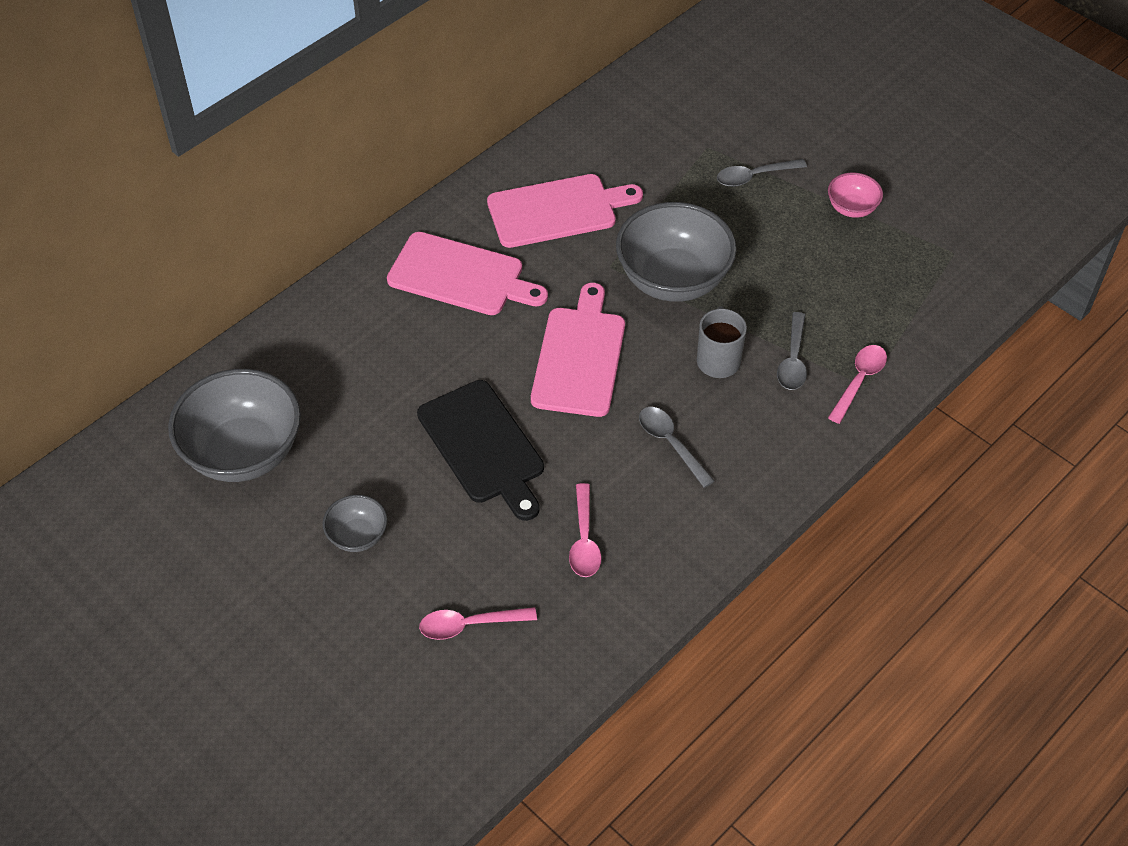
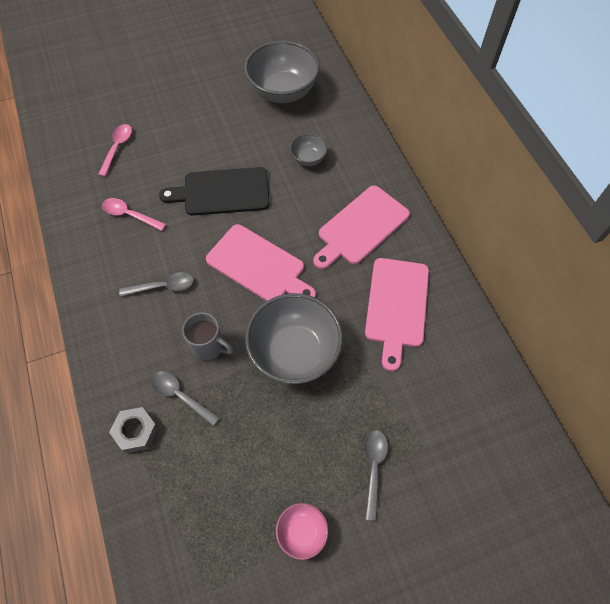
camera: 115 degrees right, 10 degrees up
(357, 536) = (201, 121): grey bowl -> grey bowl (308, 158)
(859, 381) = (136, 431): pink spoon -> grey nut

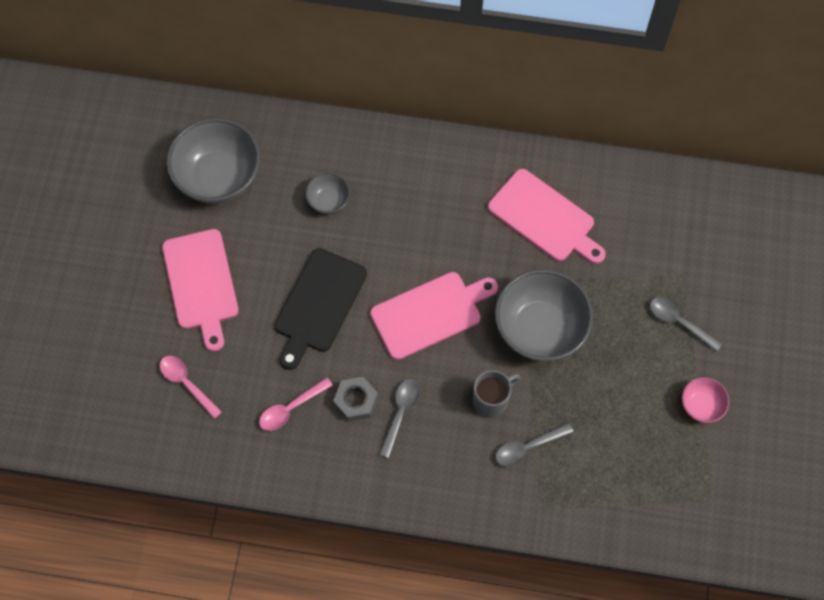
camera: 60 degrees left, 5 degrees up
(136, 431) = (541, 501): grey nut -> grey nut (356, 401)
(361, 227) = (442, 199): pink cutting board -> pink cutting board (201, 284)

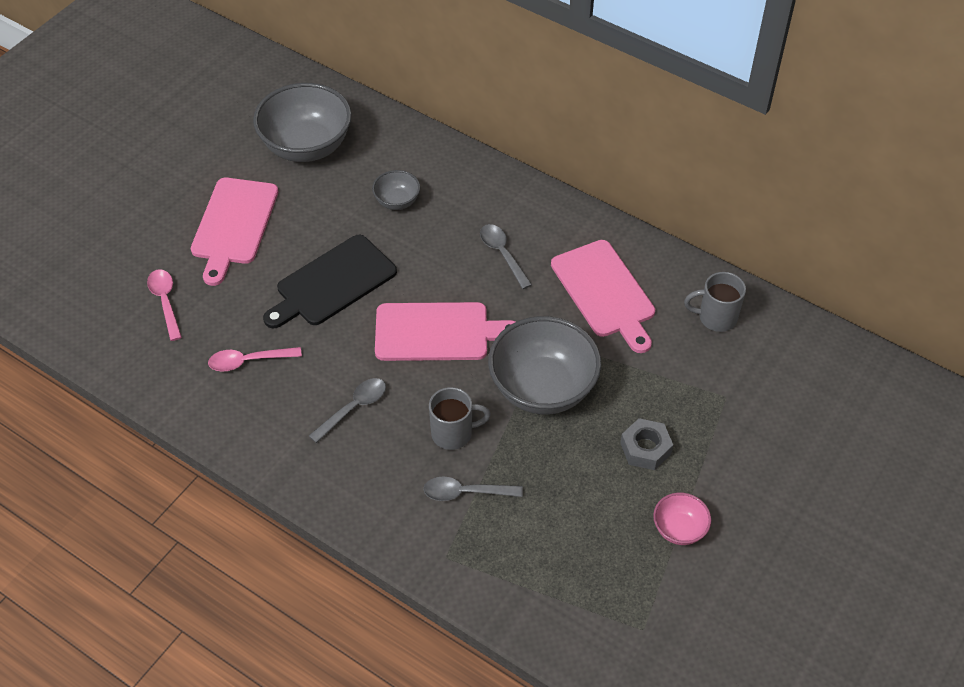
camera: 25 degrees right, 15 degrees down
(356, 401) = (316, 380): grey nut -> grey nut (645, 448)
(642, 204) = (716, 317): none -> grey mug
(679, 322) = (698, 440): grey spoon -> grey spoon (503, 254)

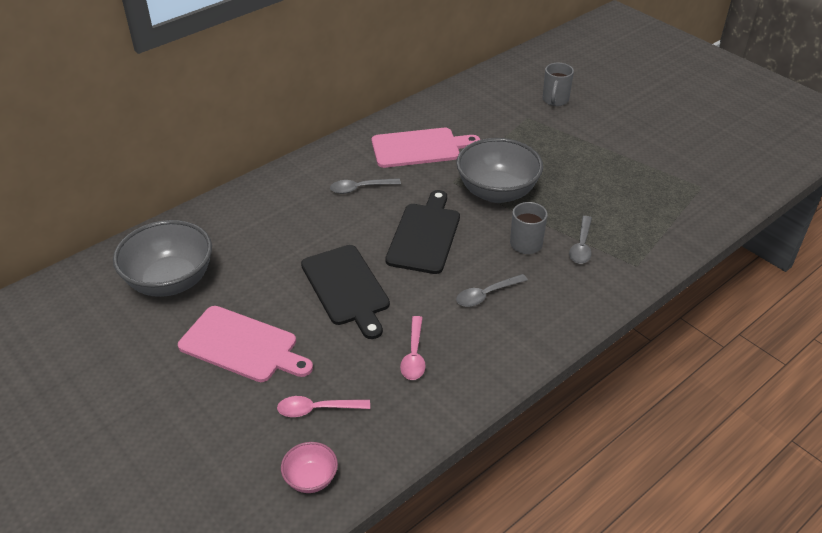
camera: 75 degrees left, 10 degrees down
(353, 408) = (486, 294): grey spoon -> grey spoon turned 90 degrees counterclockwise
(397, 201) = (272, 235): grey bowl -> none
(437, 332) = (424, 235): pink cutting board -> black cutting board
(645, 448) = (561, 157): grey nut -> none
(679, 529) = (627, 157): pink bowl -> pink bowl (311, 479)
(716, 317) = (461, 107): grey mug -> grey mug (555, 100)

